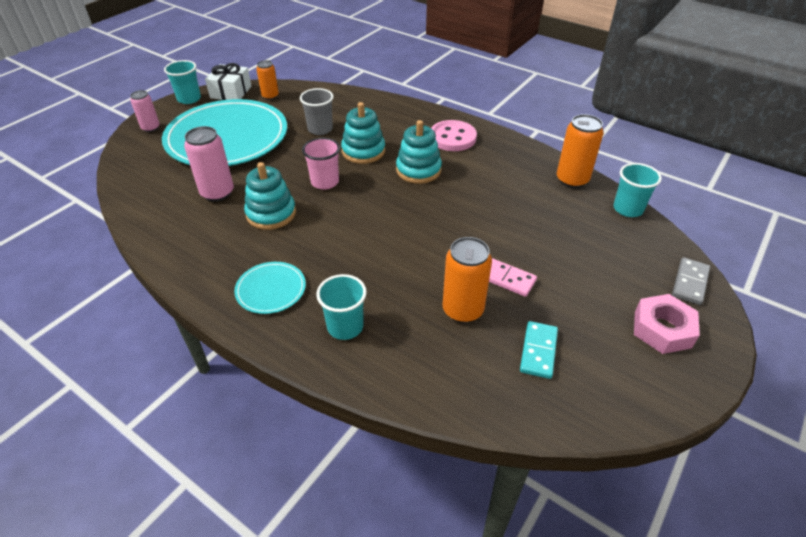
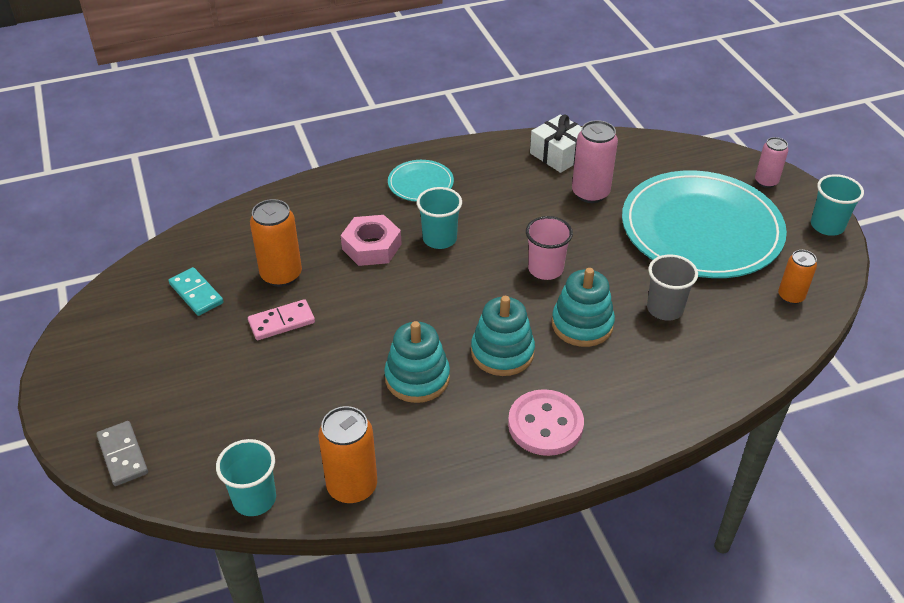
camera: 125 degrees right, 0 degrees up
(231, 92) = (826, 265): white gift -> white gift (559, 154)
(271, 214) = (524, 215): turquoise stacking toy -> turquoise stacking toy (417, 378)
(345, 327) = (339, 205): turquoise cup -> turquoise cup (439, 239)
(662, 329) = (117, 386): pink nut -> pink nut (371, 247)

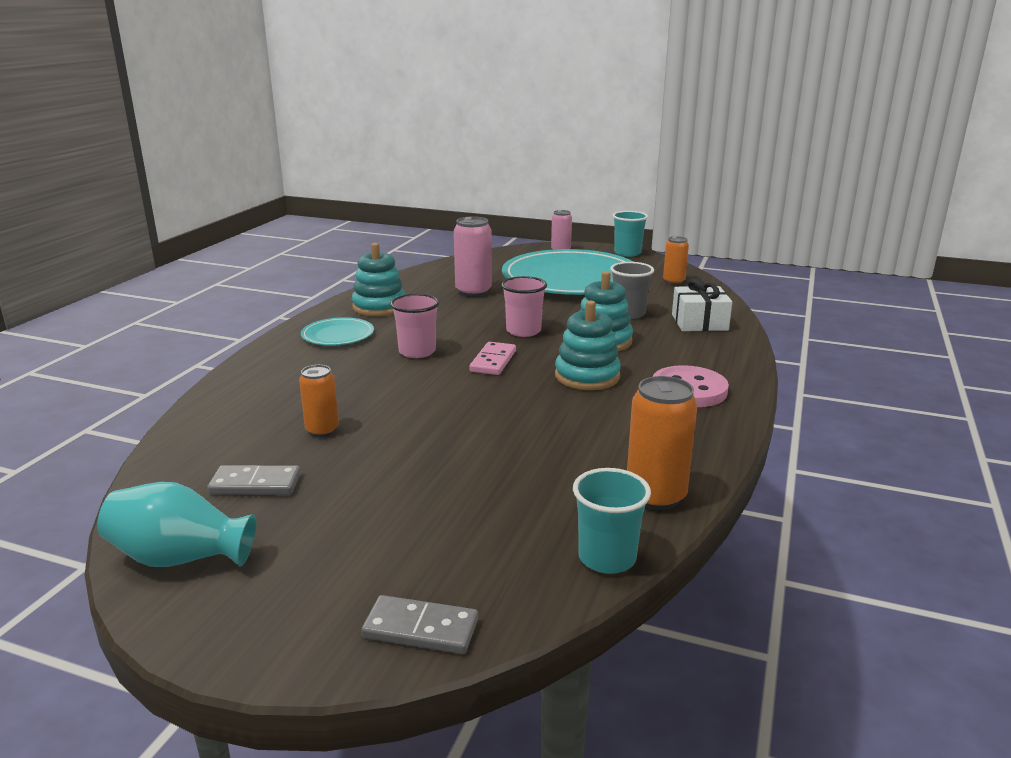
camera: 50 degrees left, 20 degrees down
(107, 320) = (180, 558): none -> turquoise vase
(196, 293) = (255, 484): turquoise domino -> grey domino
(281, 275) = (322, 430): orange can -> orange can, size x0.63
(281, 322) = (385, 453): pink domino -> pink domino (493, 361)
(371, 247) = (370, 379): pink nut -> none
(417, 378) = (563, 418): turquoise stacking toy -> turquoise stacking toy (379, 307)
(439, 239) = (417, 352): turquoise cup -> pink cup
(559, 154) = (413, 285): white gift -> white gift (699, 322)

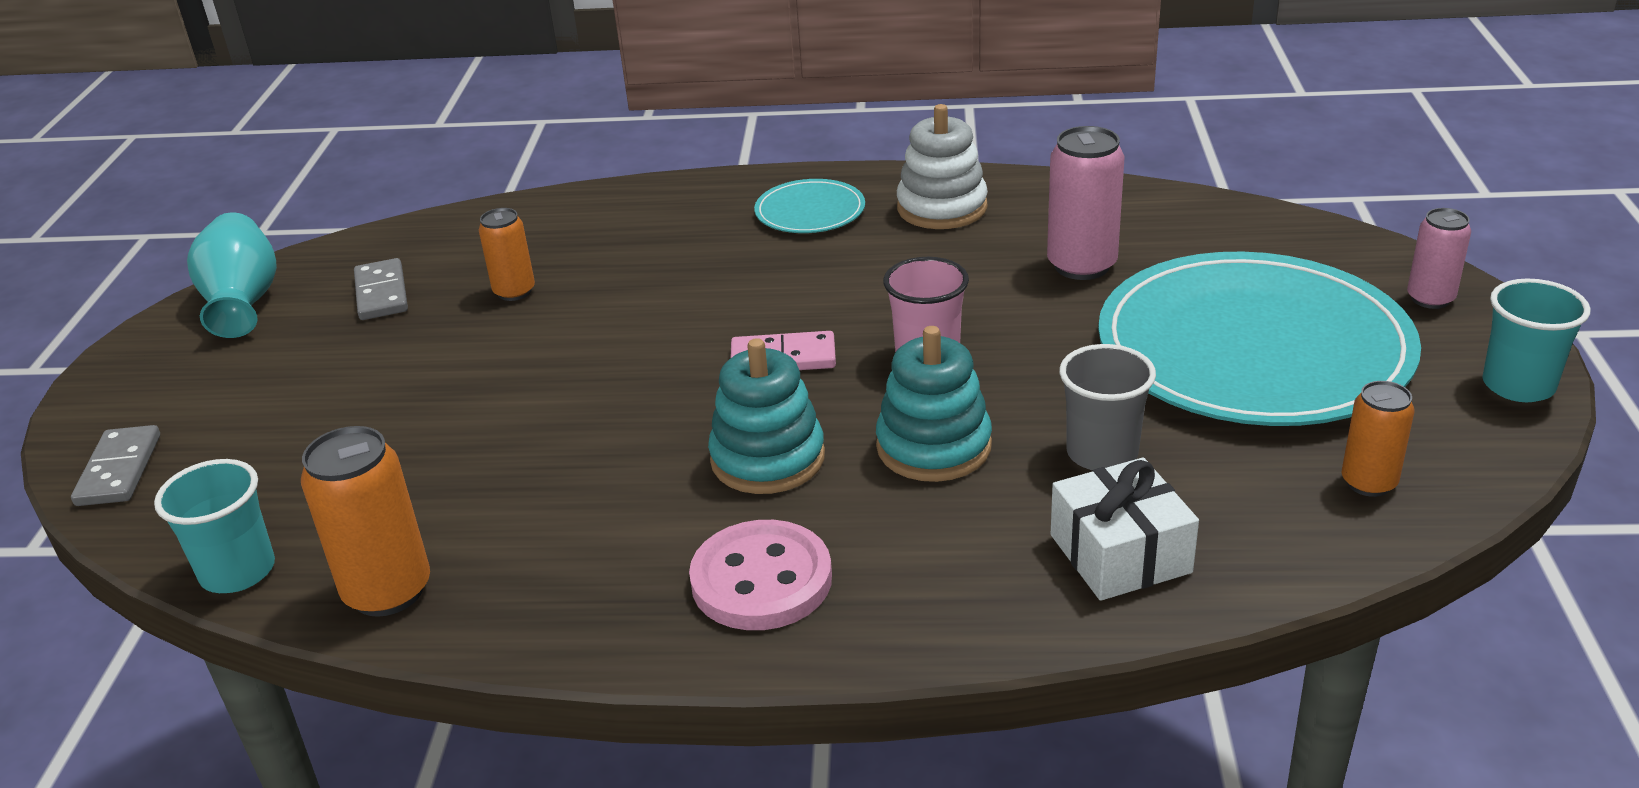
camera: 75 degrees right, 10 degrees up
(379, 307) = (942, 208): turquoise stacking toy -> white stacking toy
(417, 352) = (784, 286): pink cup -> none

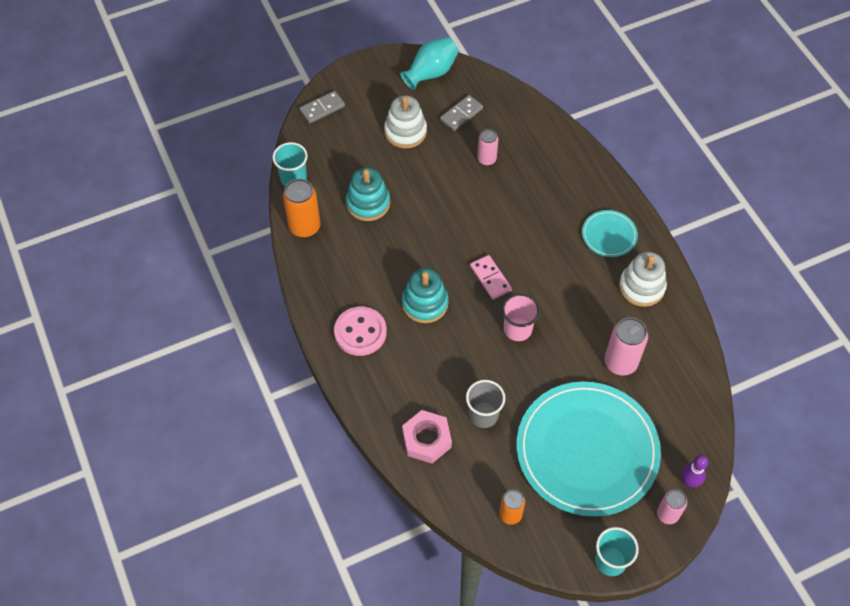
camera: 60 degrees right, 25 degrees up
(331, 370) = (405, 132): none -> white stacking toy
(514, 292) = (486, 159): orange can -> pink can
(934, 446) = (459, 355): turquoise stacking toy -> turquoise stacking toy (368, 203)
(1120, 553) = (426, 439): white gift -> pink nut
(1368, 261) = (689, 481): none -> purple bowling pin

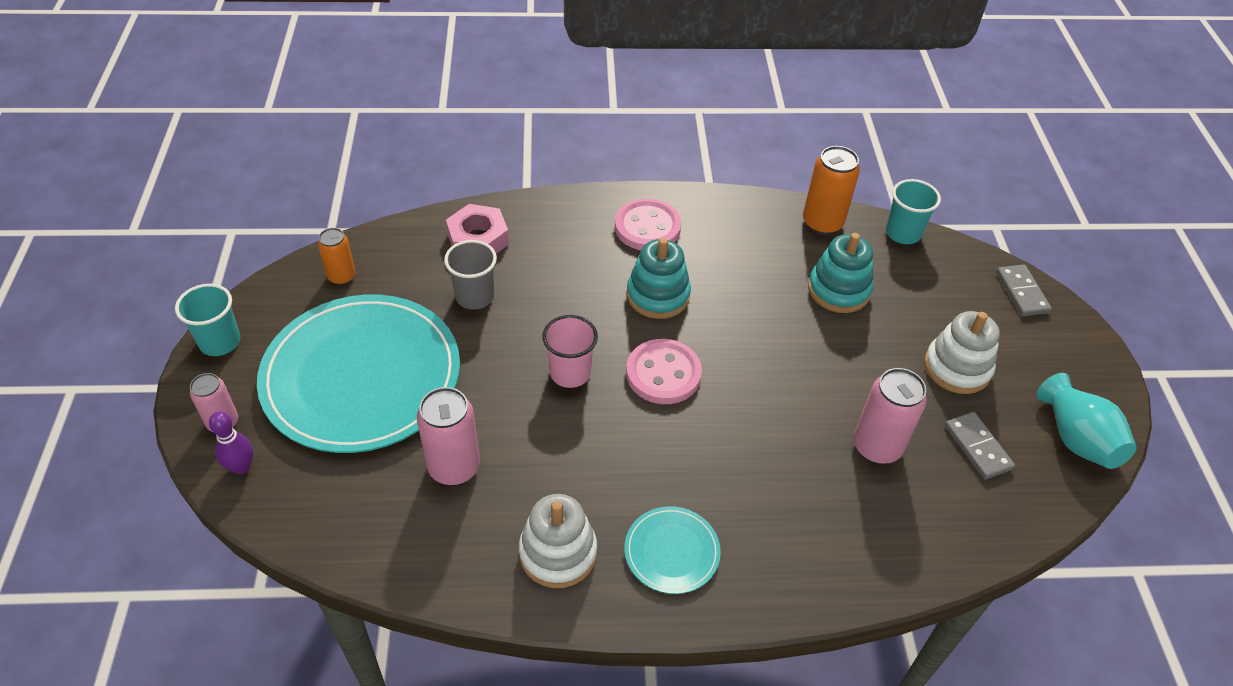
camera: 110 degrees right, 10 degrees down
(486, 159) = (877, 447): pink can -> pink can, size x1.59
(490, 278) = (663, 374): pink domino -> pink button

